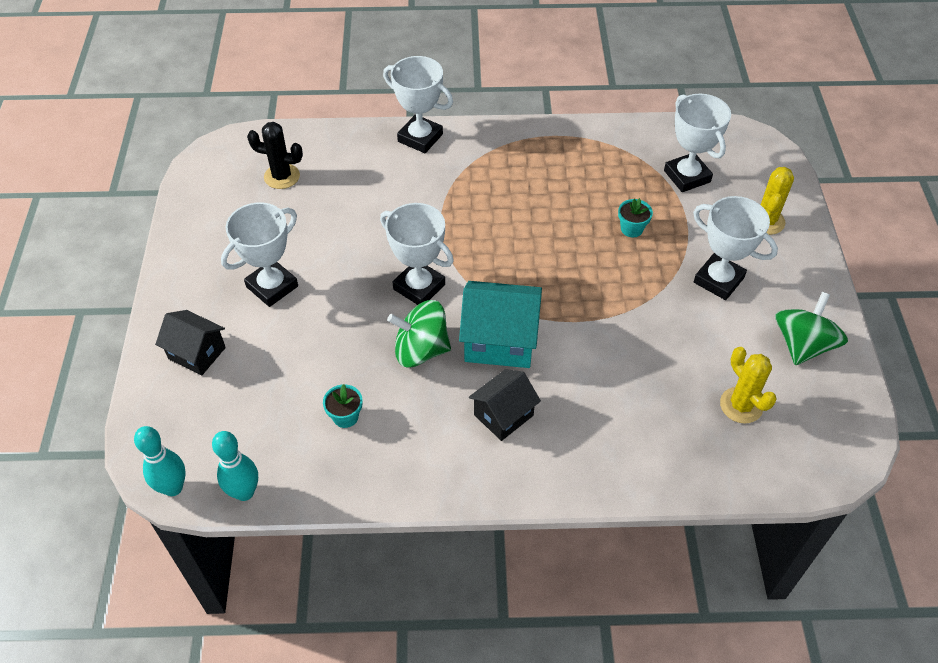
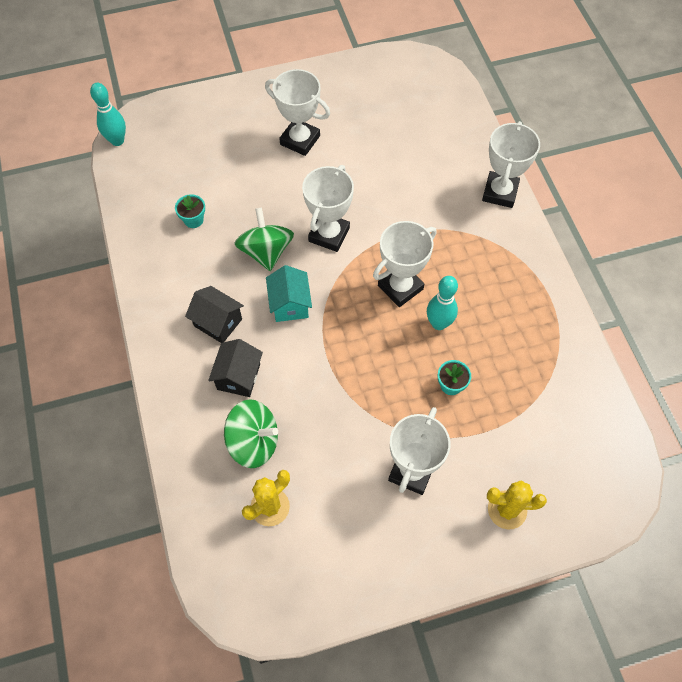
camera: 75 degrees right, 10 degrees up
(197, 353) = (227, 116): black house -> black house (238, 376)
(244, 492) = (121, 180): turquoise bowling pin -> turquoise bowling pin (439, 323)
(282, 176) = (415, 111): black cactus -> none
(499, 341) = (290, 304): turquoise house -> turquoise house, size x0.65
(687, 176) = (542, 425): white trophy -> white trophy (400, 287)
(802, 345) = (354, 558): green spinning top -> green spinning top (254, 442)

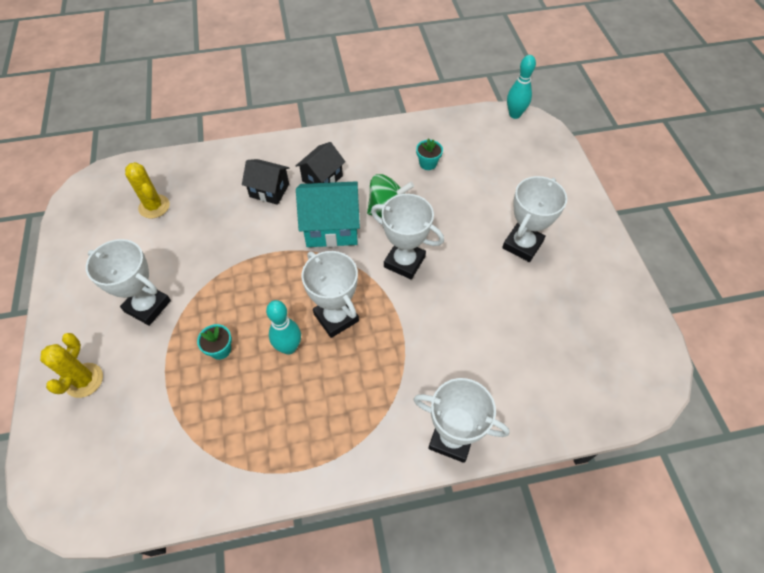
camera: 95 degrees right, 5 degrees down
(254, 442) = (210, 198): green spinning top -> none
(290, 304) = (331, 227): turquoise house -> turquoise house, size x1.54

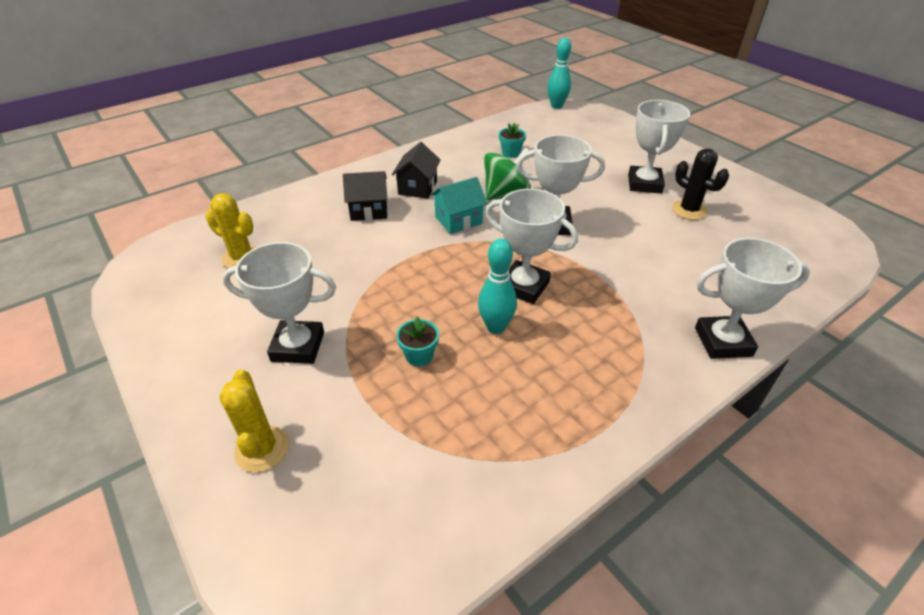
camera: 25 degrees left, 15 degrees down
(331, 227) = (458, 220): turquoise house -> turquoise house, size x0.65
(539, 291) = (689, 210): none -> black cactus

